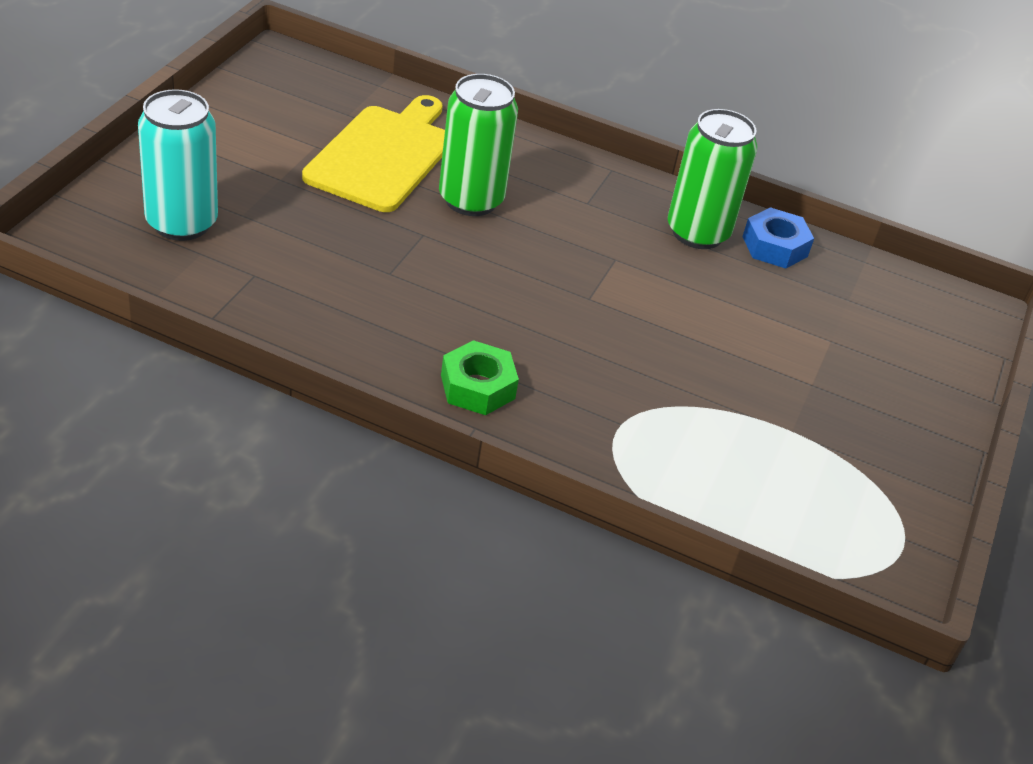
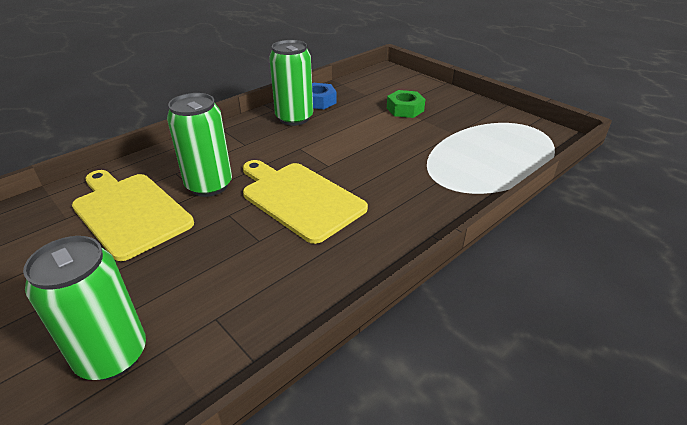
camera: 60 degrees left, 5 degrees down
(181, 223) = (112, 355): turquoise can -> green can
(477, 387) = (390, 228): green nut -> green nut (405, 109)
(491, 287) = (299, 199): none -> yellow cutting board

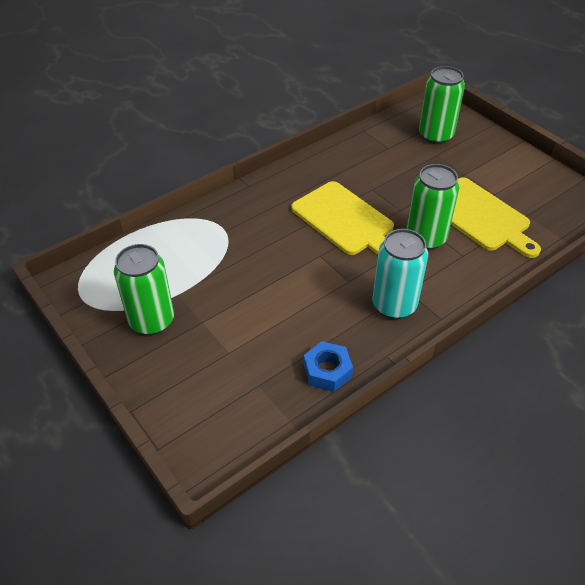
camera: 175 degrees left, 10 degrees up
(260, 134) = (394, 305): none -> turquoise can
(294, 118) = (358, 334): green can -> green can (152, 321)
(405, 109) = (216, 343): green nut -> none

